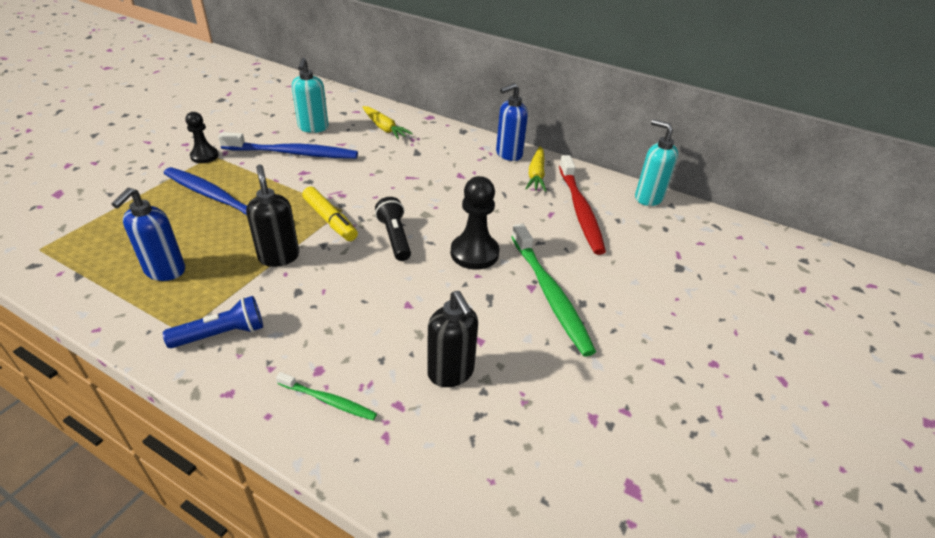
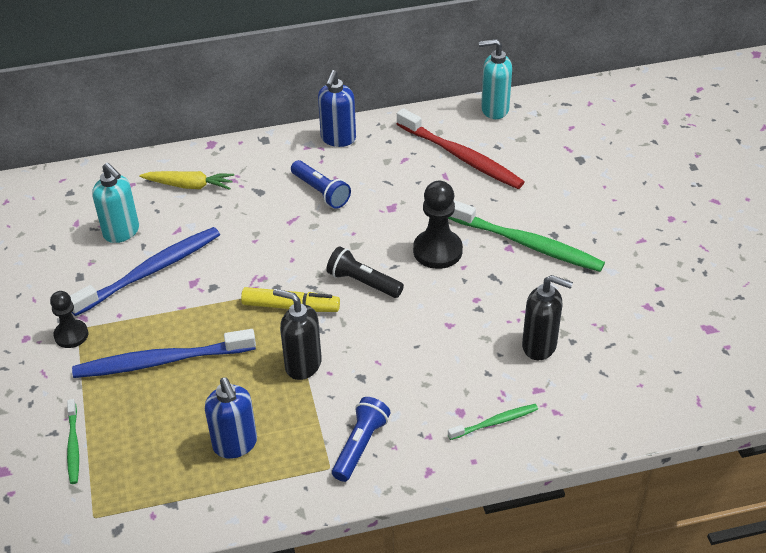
camera: 40 degrees left, 5 degrees up
(103, 206) = (73, 446): none -> green toothbrush
(452, 174) = (321, 192): none -> blue flashlight
(536, 175) = (387, 145): yellow carrot -> none

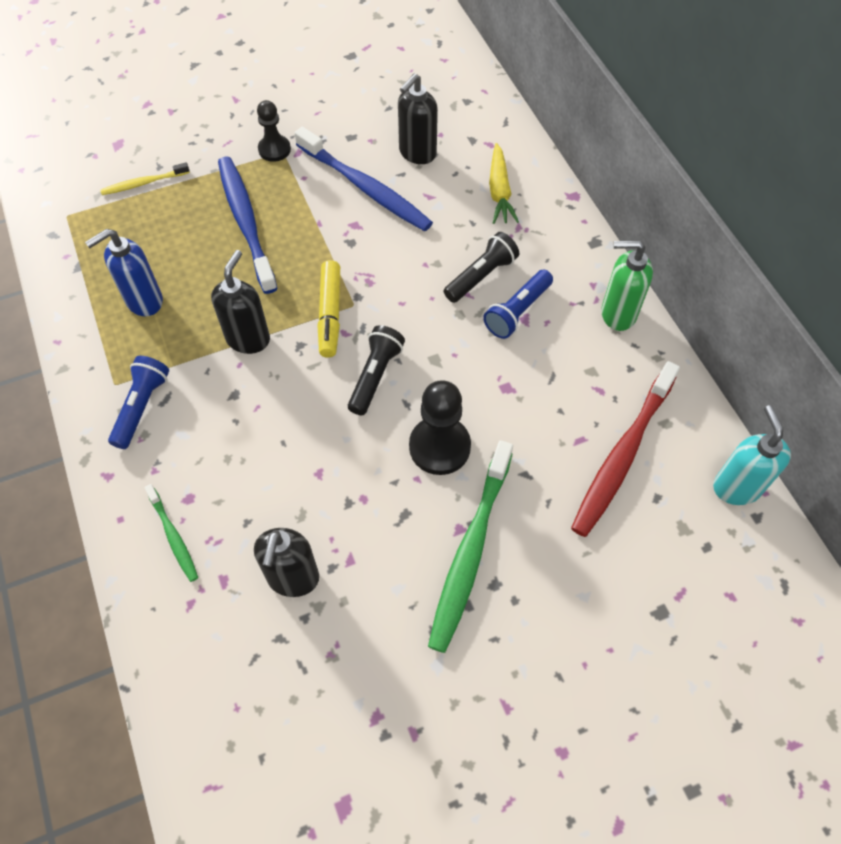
camera: 80 degrees right, 15 degrees up
(73, 446) = (143, 183): green toothbrush -> yellow toothbrush
(122, 232) = (417, 153): turquoise soap dispenser -> black soap dispenser
(278, 208) = (481, 276): none -> black flashlight
(338, 139) = (617, 314): blue soap dispenser -> green soap dispenser
(360, 445) = (141, 407): blue flashlight -> blue flashlight turned 90 degrees counterclockwise

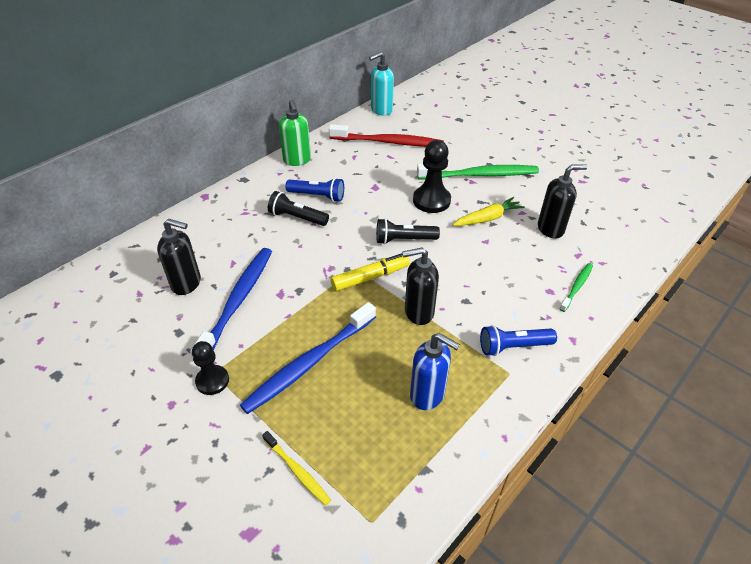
camera: 115 degrees left, 15 degrees down
(499, 191) = (213, 229): yellow carrot -> yellow carrot (487, 218)

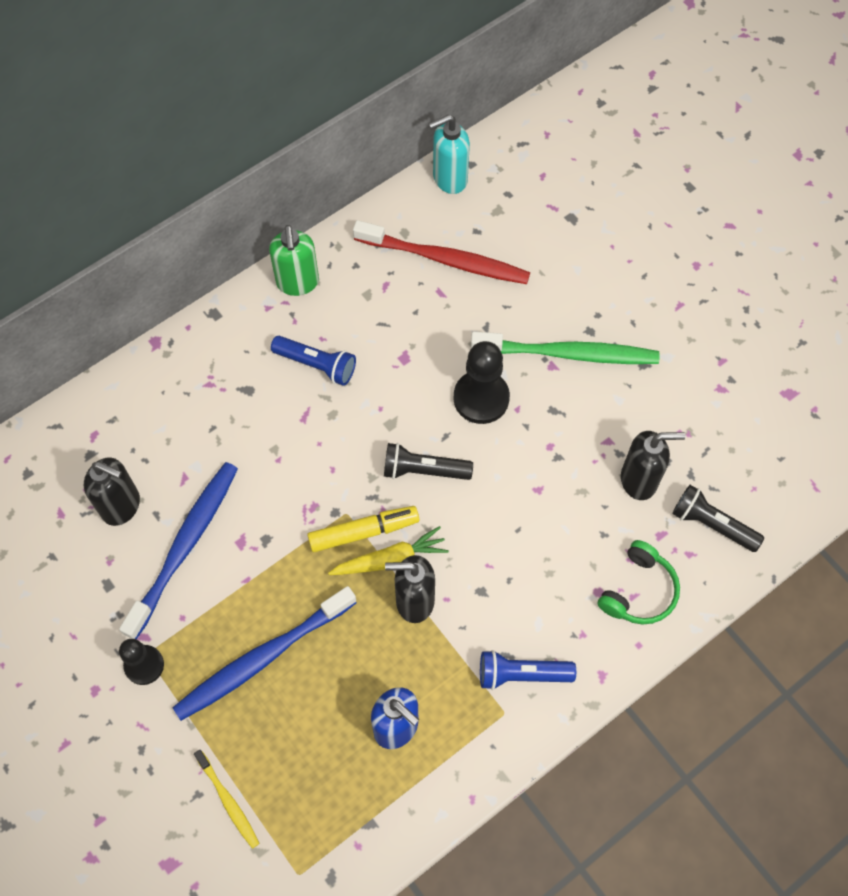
camera: 10 degrees right, 20 degrees up
(297, 217) = (281, 405): black flashlight -> black flashlight (712, 524)
(487, 218) = (553, 446): yellow carrot -> yellow carrot (390, 559)
(577, 286) = (638, 590): green toothbrush -> green headphones

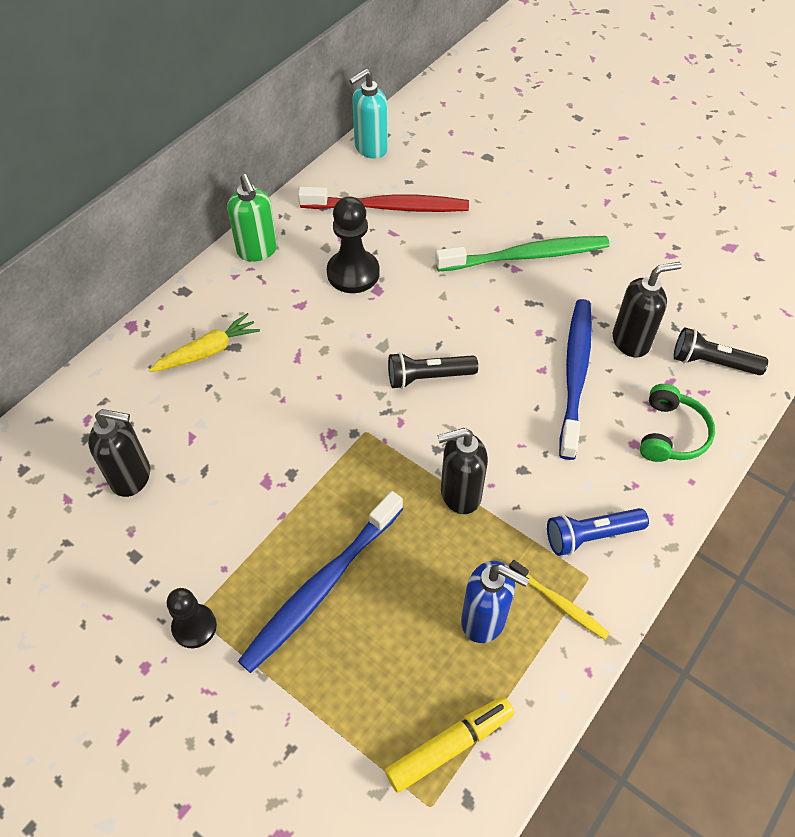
camera: 15 degrees left, 10 degrees down
(185, 545) = (209, 498): blue toothbrush -> blue toothbrush (575, 373)
(228, 802) = (327, 747): yellow toothbrush -> yellow toothbrush (560, 604)
(316, 365) = (296, 312): blue flashlight -> none
(364, 532) = (388, 444): yellow marker -> yellow marker (450, 746)
(390, 559) = (423, 462): yellow carrot -> yellow carrot (208, 351)
(481, 398) = (460, 307): black pawn -> black pawn (353, 273)

